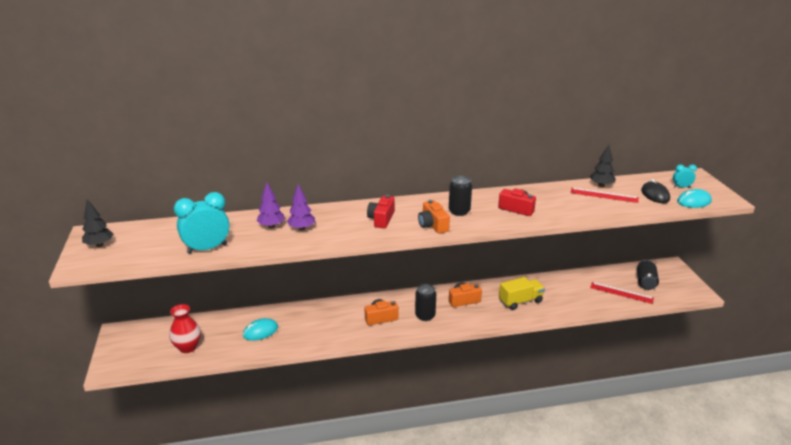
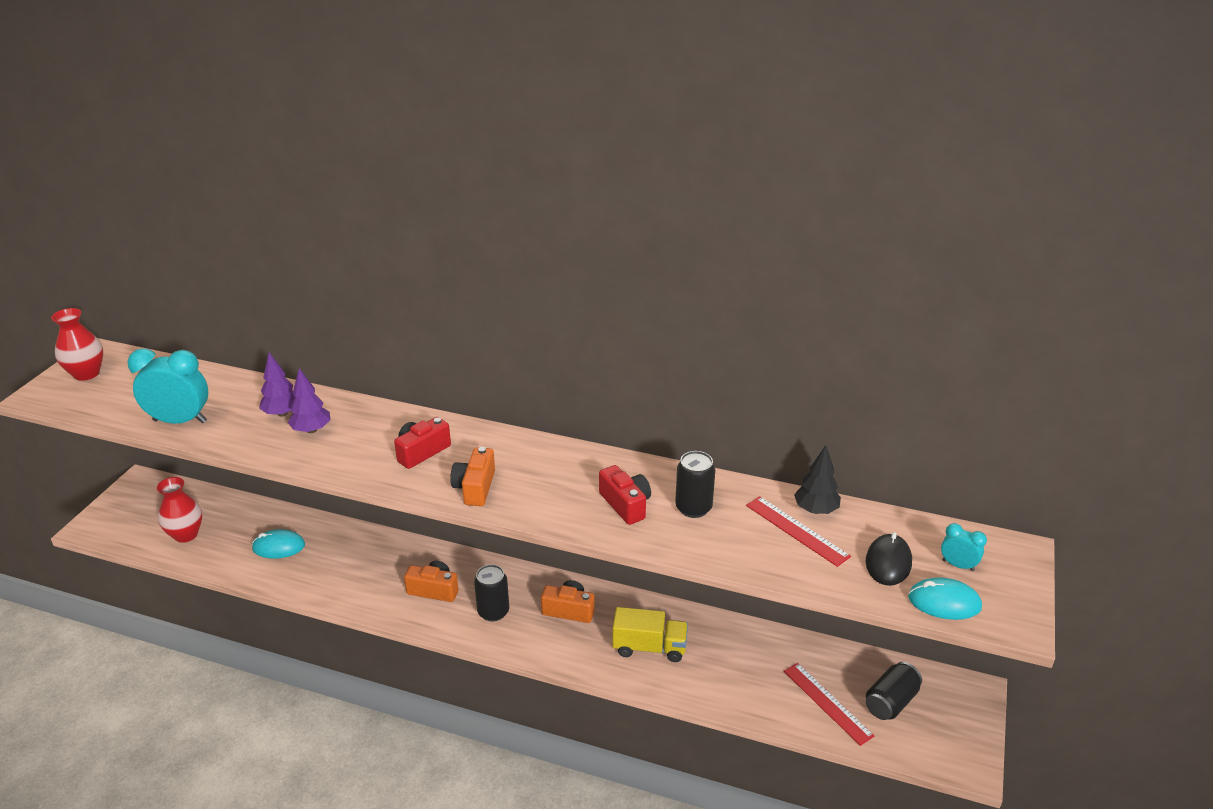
camera: 30 degrees right, 5 degrees up
(99, 245) = (86, 373): black tree -> red vase
(459, 211) = (538, 478): black can -> black can (693, 508)

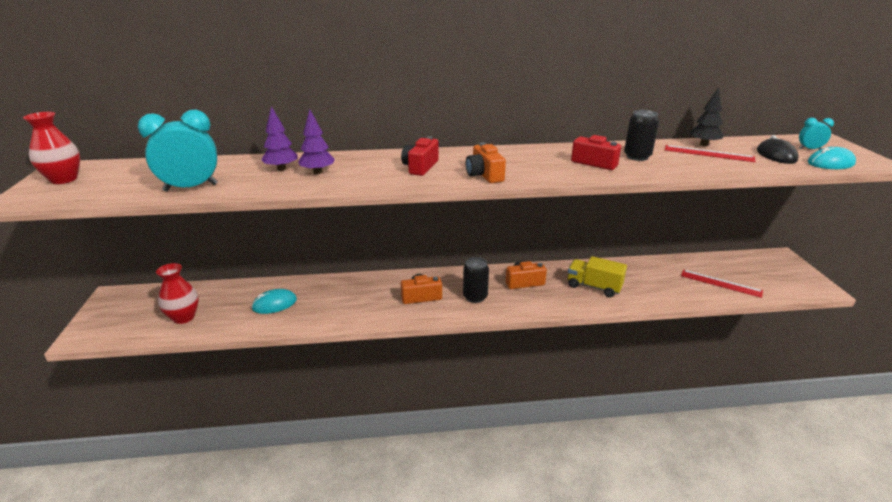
camera: 25 degrees left, 5 degrees down
(649, 647) = (594, 287): yellow truck -> yellow truck turned 135 degrees counterclockwise
(890, 702) = (750, 273): black can -> none

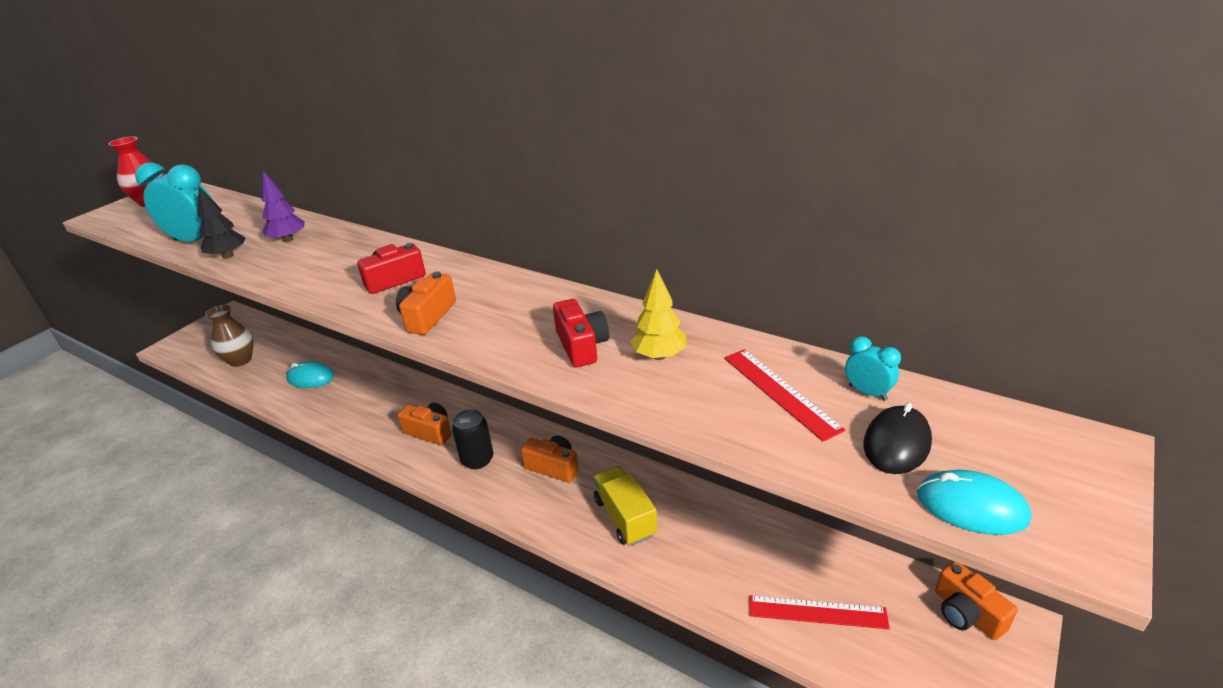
camera: 40 degrees right, 5 degrees up
(183, 317) = (240, 360): red vase -> brown vase
(318, 172) = (304, 255): purple tree -> none
(637, 156) = (659, 356): black can -> yellow tree
(703, 144) = (812, 370): black tree -> black tree (228, 256)
(720, 283) = (817, 612): red ruler -> red ruler turned 60 degrees counterclockwise
(763, 259) = (966, 613): none -> orange camera
(809, 149) = (1000, 457): turquoise clock -> turquoise clock (867, 392)

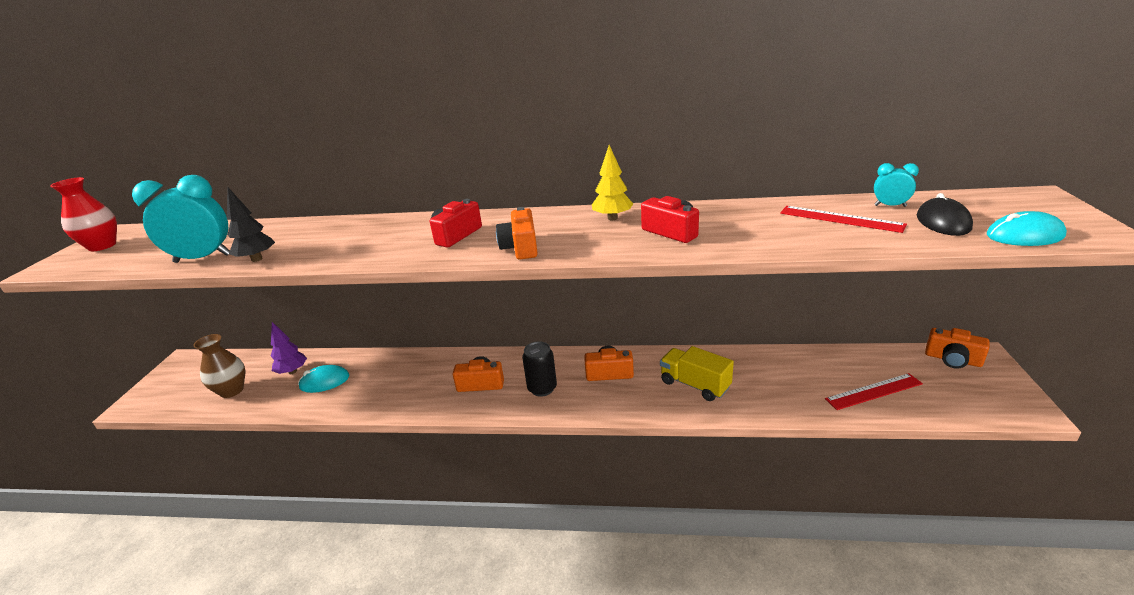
camera: 25 degrees left, 5 degrees down
(288, 239) = (308, 236): purple tree -> purple tree (292, 371)
(659, 356) = (735, 223): yellow tree -> yellow tree (612, 218)

